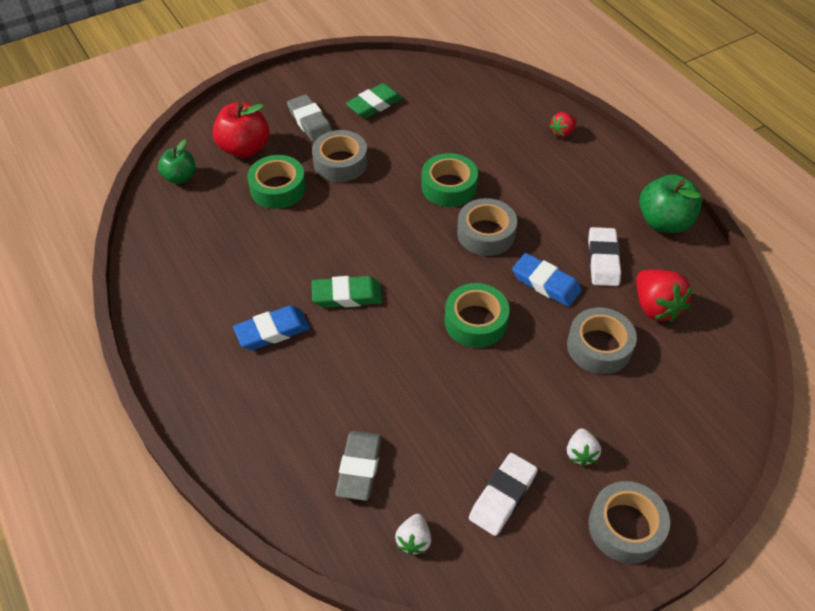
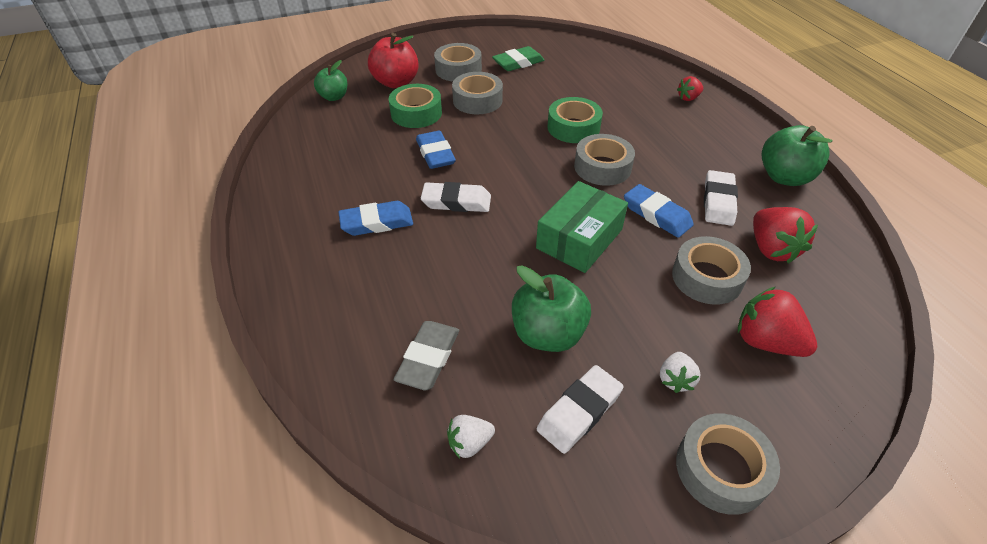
camera: 10 degrees right, 5 degrees down
(310, 122) = (458, 69): grey eraser -> grey tape
(311, 239) = (435, 154): none -> blue eraser
(347, 295) = (456, 202): green eraser -> white eraser
(414, 540) = (469, 443): white strawberry -> white strawberry turned 45 degrees clockwise
(463, 427) = (548, 334): none -> green apple
(475, 321) = (579, 239): green tape -> green box
(655, 404) = (765, 341): none -> red strawberry

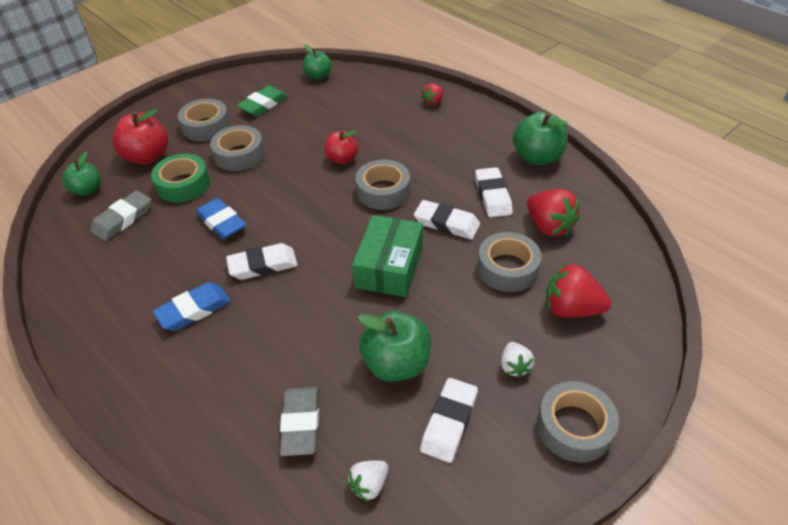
camera: 20 degrees left, 0 degrees up
(351, 128) = (123, 219): none -> grey eraser
(573, 127) = (342, 159): green tape -> red apple
(581, 50) = (318, 76): none -> green apple
(656, 215) = (446, 223): blue eraser -> white eraser

